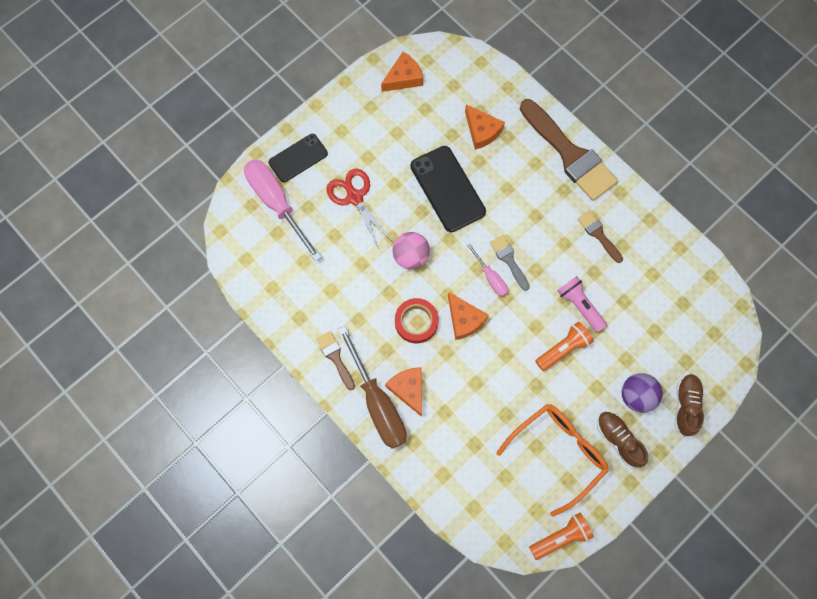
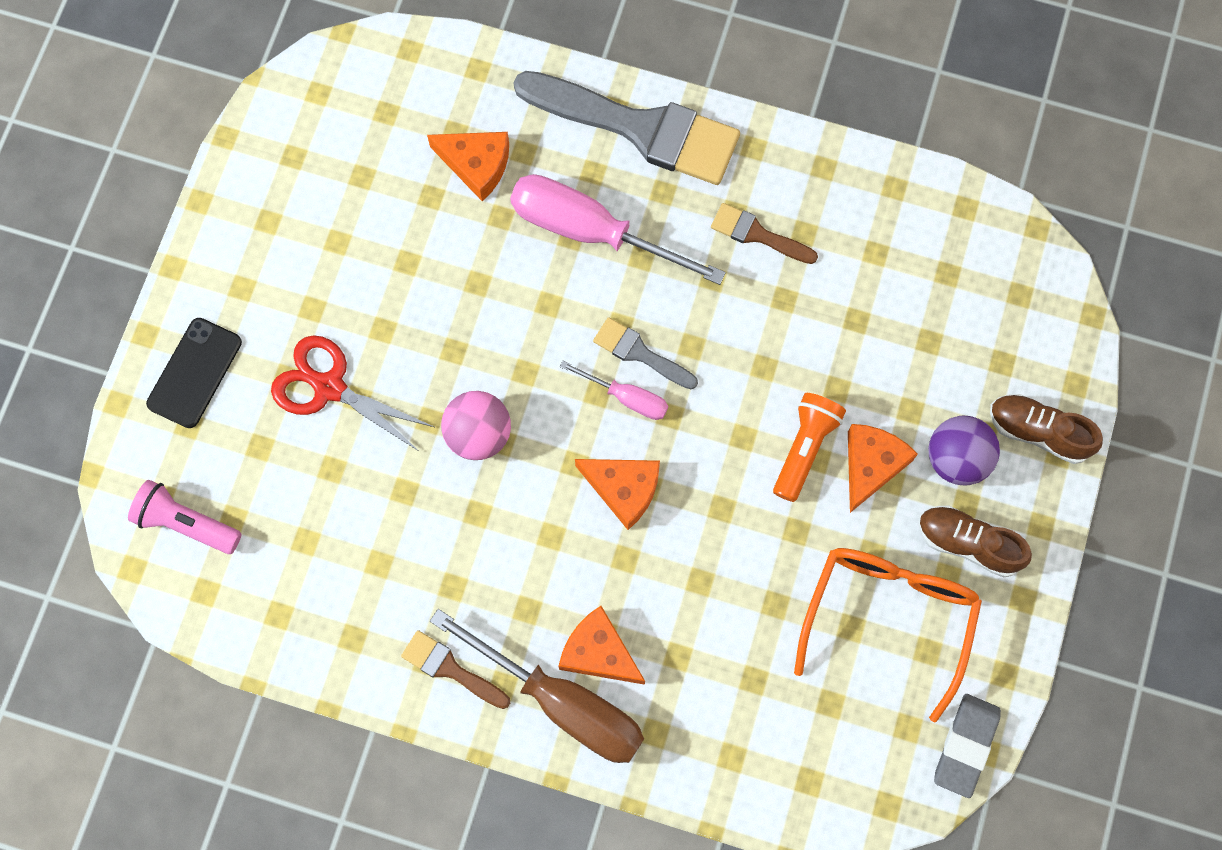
camera: 30 degrees left, 0 degrees up
(277, 203) = (203, 469): pink screwdriver -> pink screwdriver (591, 231)
(403, 78) = (296, 143): orange cheese -> orange cheese (871, 465)
(416, 322) = (549, 537): red tape -> none
(447, 189) = (475, 290): black phone -> none
(560, 536) = (965, 746): orange flashlight -> grey eraser
(570, 154) = (640, 128): brown brush -> grey brush
(579, 305) = (791, 365): pink flashlight -> pink flashlight (186, 523)
(685, 405) = (1038, 432): brown shoe -> brown shoe turned 45 degrees counterclockwise

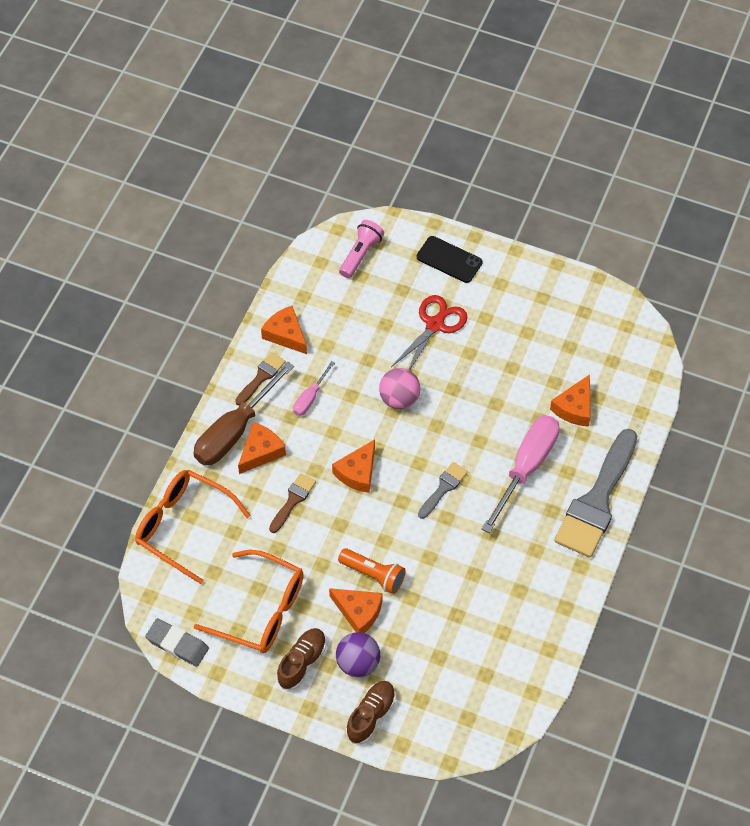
camera: 95 degrees right, 15 degrees down
(360, 636) = (286, 334): none -> orange cheese
(627, 397) = (415, 479): pink screwdriver -> pink screwdriver (310, 398)
(752, 766) = (183, 526): none -> orange glasses
(757, 234) = (519, 562): brown brush -> brown brush (293, 500)

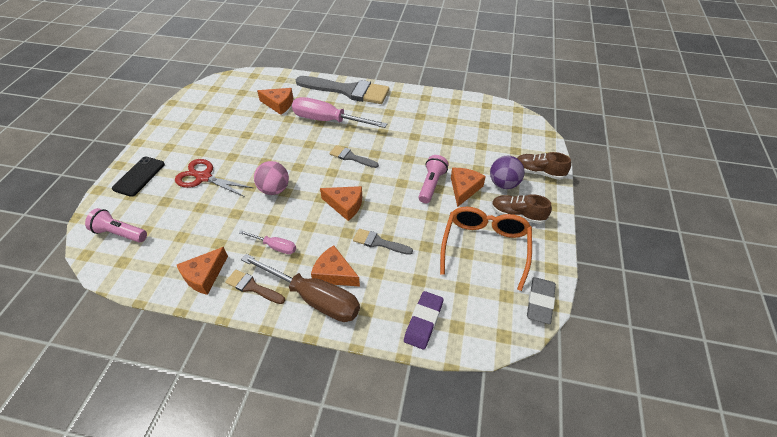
camera: 100 degrees left, 10 degrees down
(183, 526) = (423, 321): orange glasses -> purple eraser
(293, 500) = (379, 242): brown brush -> grey brush
(373, 575) = (431, 185): orange flashlight -> pink flashlight

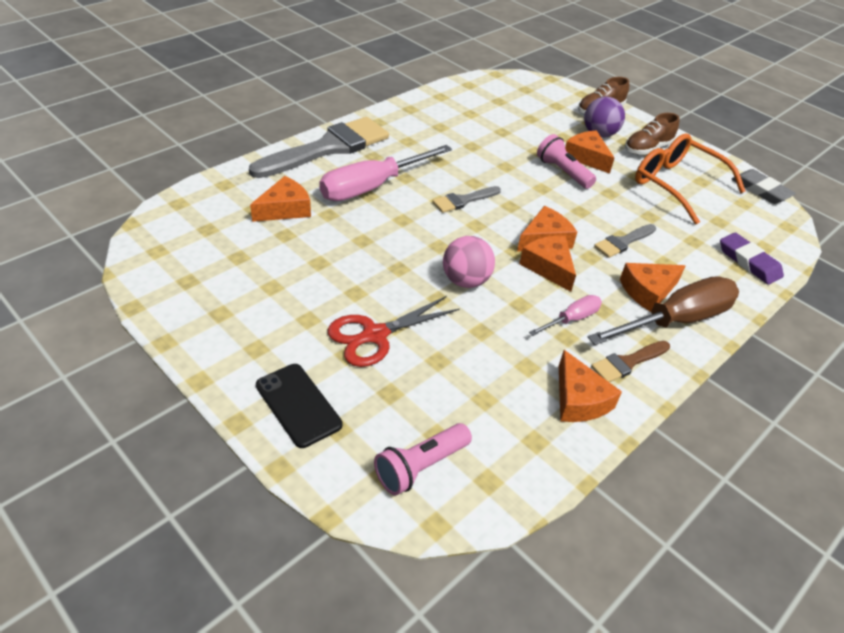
camera: 60 degrees left, 5 degrees down
(318, 218) = (549, 267): none -> orange cheese

